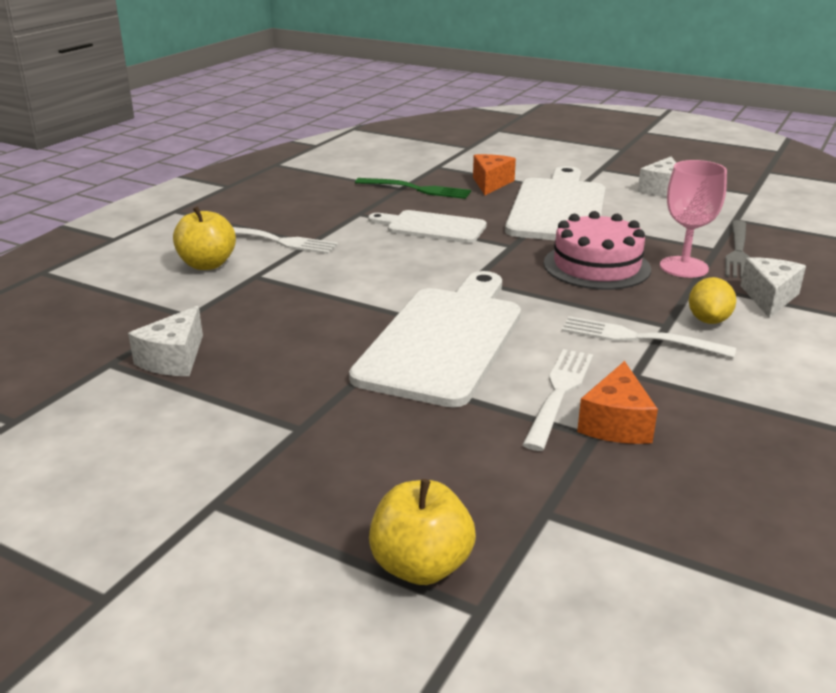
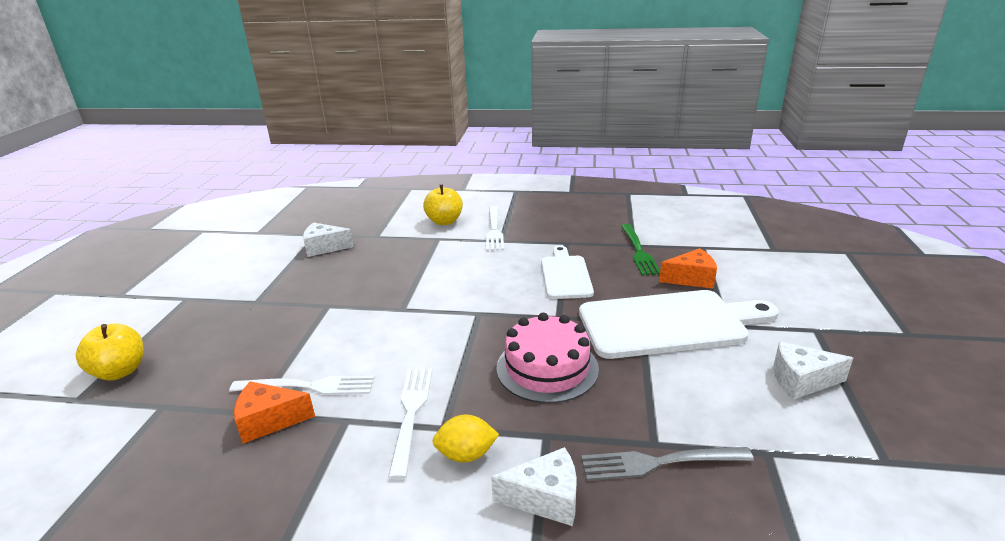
camera: 70 degrees right, 0 degrees up
(444, 340) = (375, 323): white cutting board -> none
(684, 267) = (584, 424): pink goblet -> none

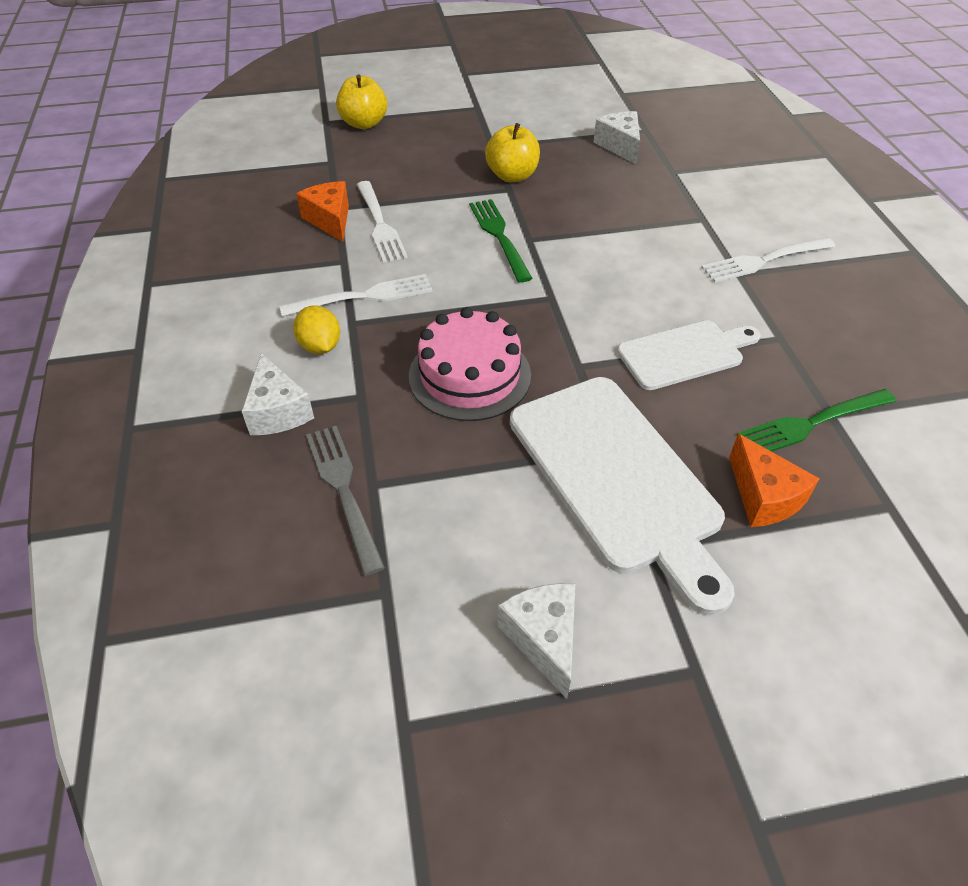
camera: 70 degrees right, 20 degrees up
(387, 322) = (499, 236): none -> green fork
(444, 221) = (753, 211): yellow apple -> yellow apple (512, 176)

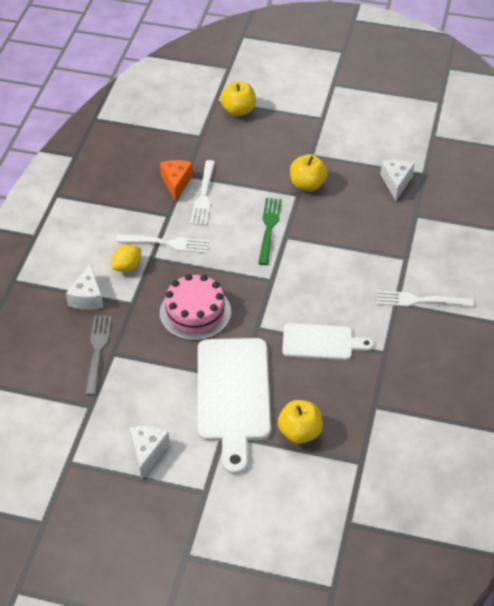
camera: 25 degrees right, 0 degrees up
(320, 346) = (127, 267): yellow lemon -> yellow lemon turned 45 degrees clockwise
(763, 496) = (300, 432): orange cheese -> yellow apple
(812, 423) = (359, 406): green fork -> none

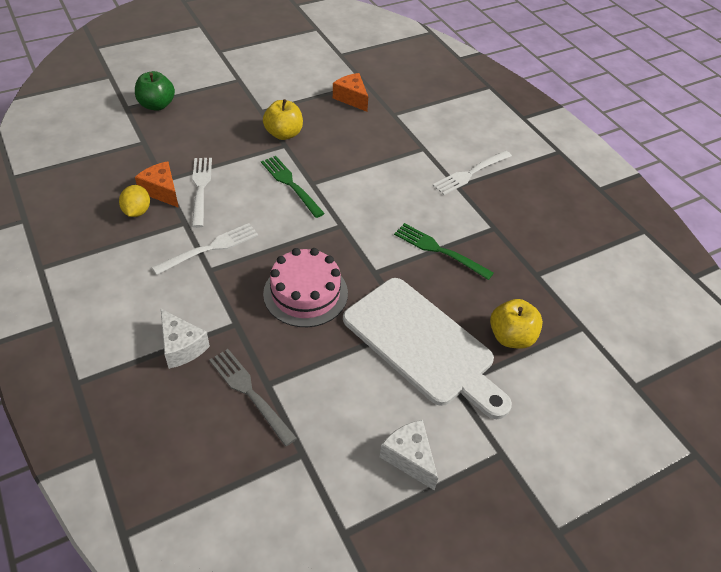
camera: 45 degrees left, 0 degrees up
(127, 267) = (193, 292): yellow lemon -> yellow lemon (137, 211)
(203, 195) = (201, 188): white fork -> white fork turned 150 degrees counterclockwise
(238, 110) = (157, 105): yellow apple -> green apple
(321, 342) = (439, 250): white cutting board -> green fork
(396, 182) = (352, 98): white cheese -> orange cheese

